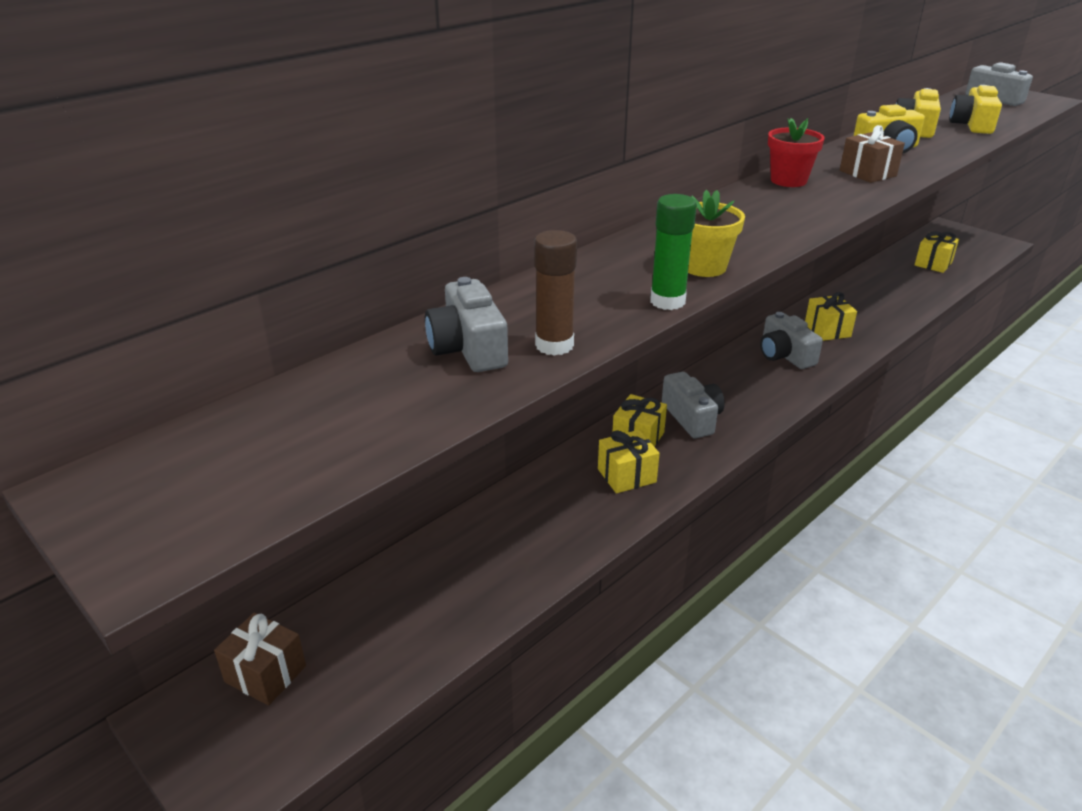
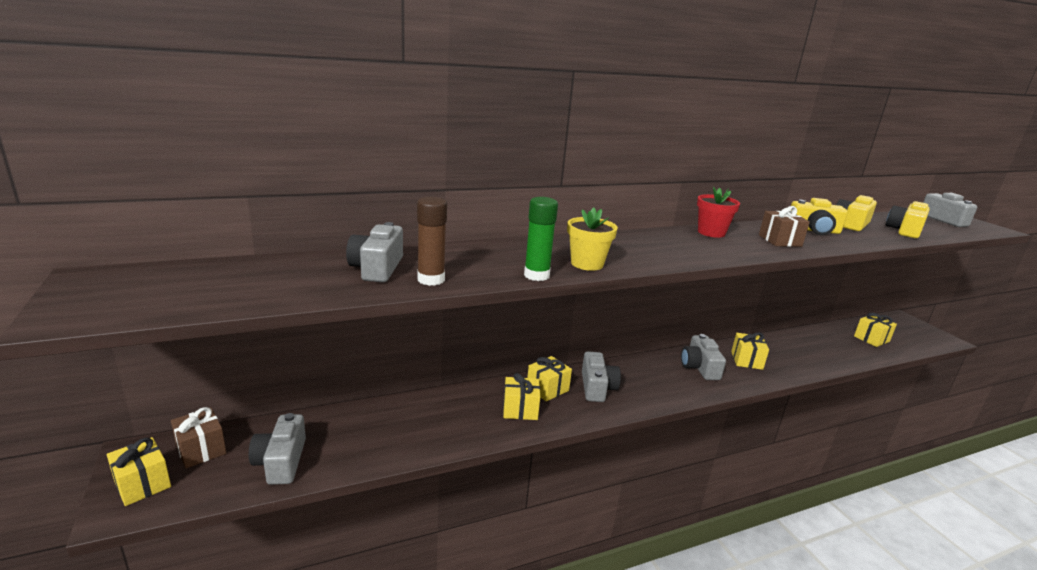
camera: 20 degrees right, 10 degrees down
(228, 748) = (142, 484): none -> yellow gift
(390, 648) = (281, 461): none -> grey camera

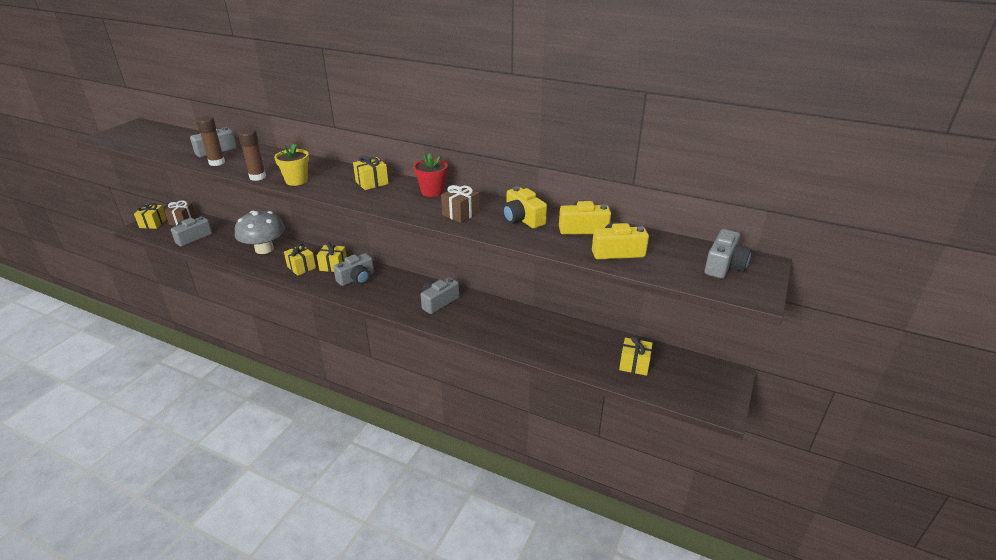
camera: 50 degrees right, 10 degrees up
(428, 416) = (264, 249): none -> grey mushroom
(536, 275) = (257, 177): green glue stick -> brown glue stick
(746, 360) = (480, 316): yellow gift -> yellow gift (372, 183)

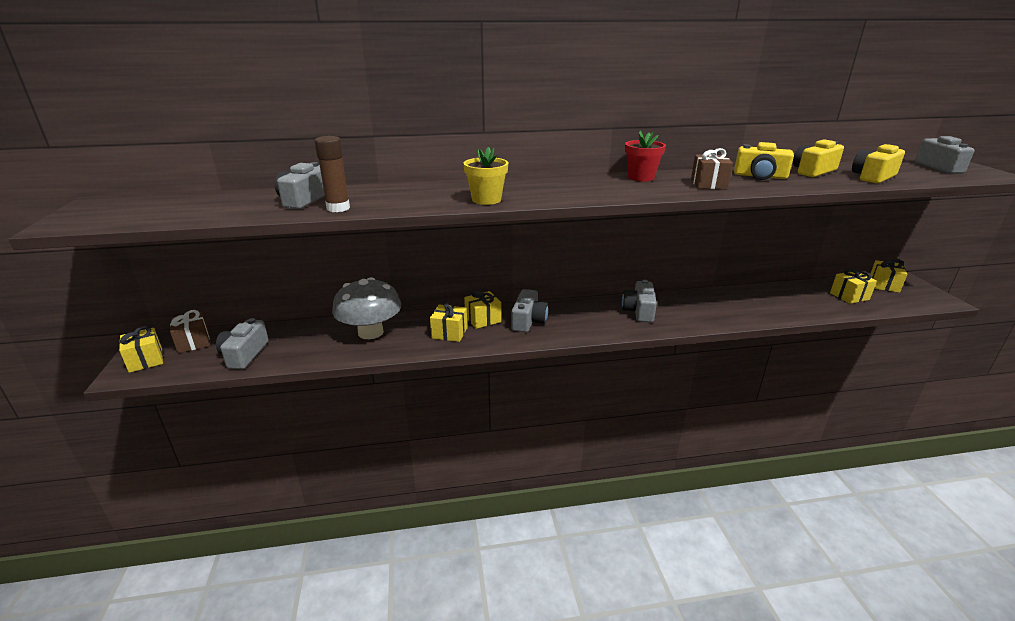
camera: 35 degrees left, 5 degrees down
(257, 177) = (431, 207): brown glue stick -> none
(372, 183) = (569, 184): yellow gift -> yellow gift (883, 285)

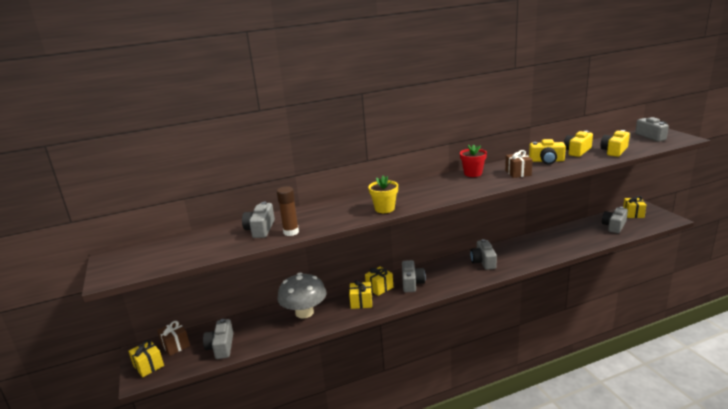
camera: 10 degrees left, 5 degrees down
(849, 296) = (614, 226): yellow gift -> grey camera

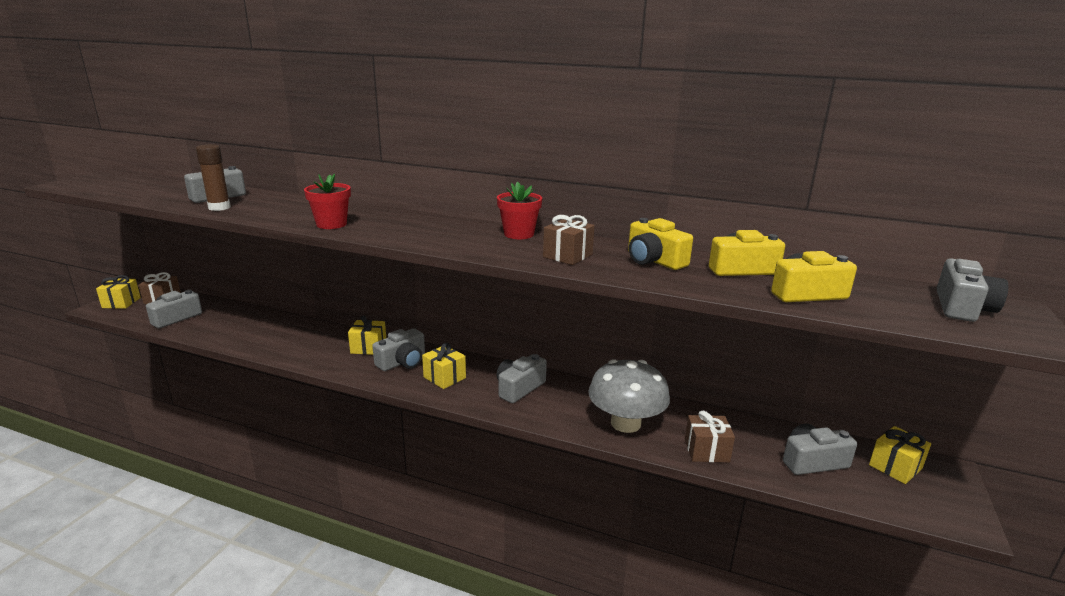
camera: 40 degrees right, 0 degrees up
(304, 312) = (273, 329): grey mushroom -> grey mushroom (625, 423)
(361, 302) = (325, 350): yellow gift -> yellow gift (444, 377)
(384, 209) = (331, 224): yellow flower pot -> red flower pot
(584, 242) = (706, 451): none -> brown gift

